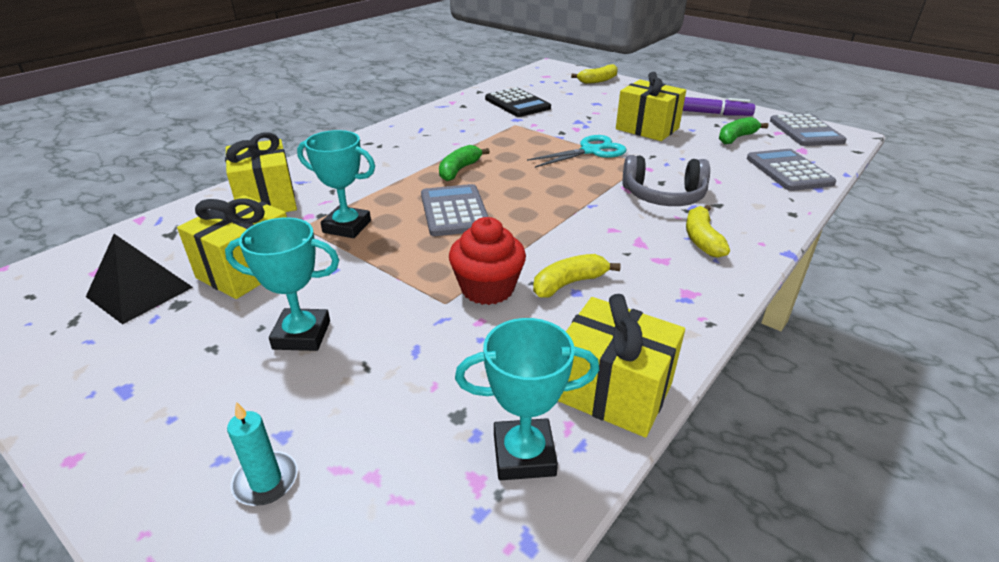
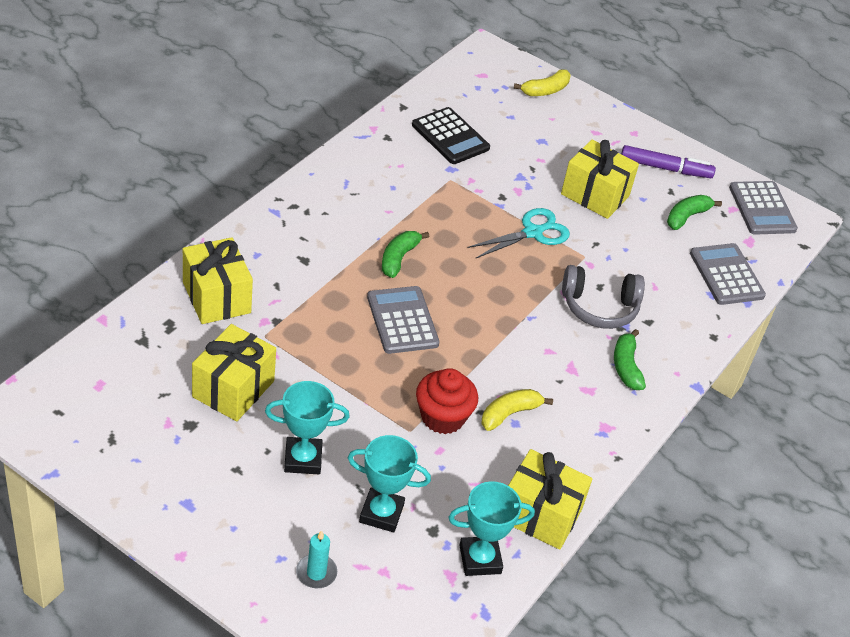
camera: 10 degrees left, 10 degrees up
(139, 292) = (151, 410): black pyramid -> none
(347, 227) = (305, 338): turquoise trophy -> turquoise trophy (381, 513)
(702, 239) = (626, 367): yellow banana -> green banana

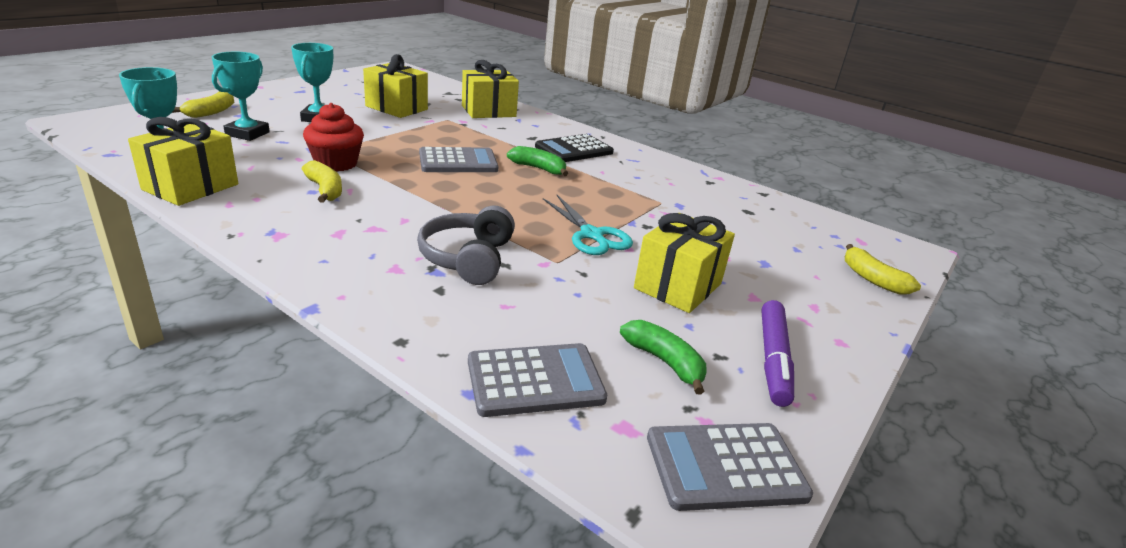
camera: 95 degrees right, 15 degrees down
(316, 573) = (211, 112): turquoise candle -> yellow banana
(450, 137) = (732, 210): black calculator -> black calculator (574, 150)
(626, 367) = (365, 261): green banana -> none

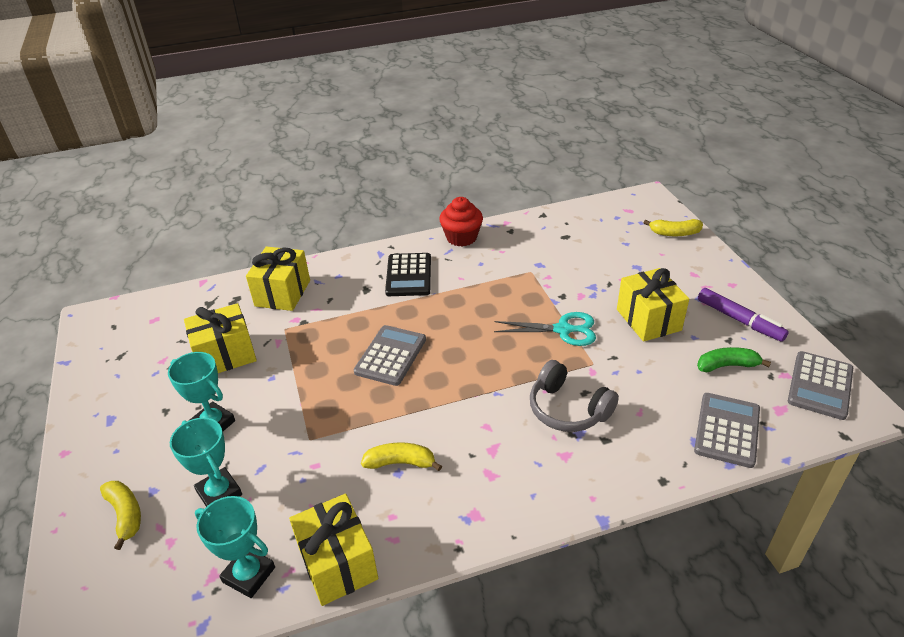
camera: 50 degrees left, 10 degrees up
(336, 163) = (344, 440): red cupcake -> red cupcake (461, 237)
(538, 168) = (434, 312): green banana -> none

